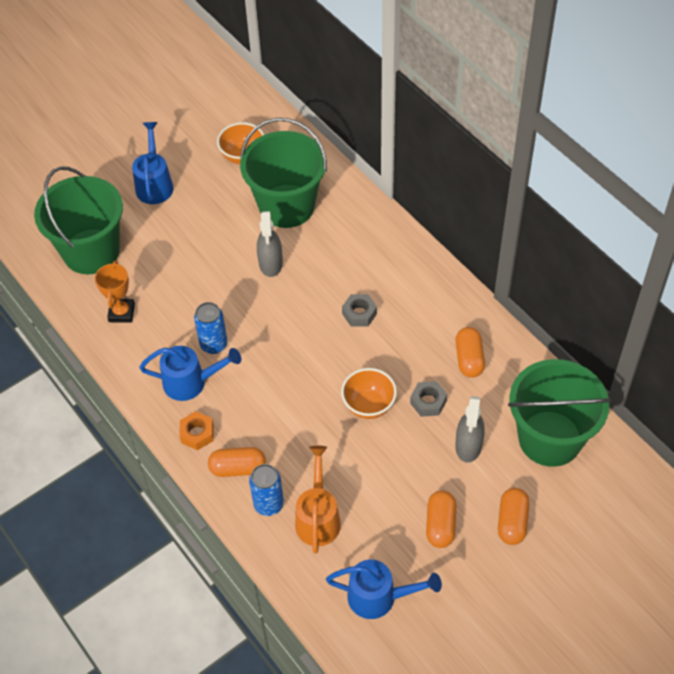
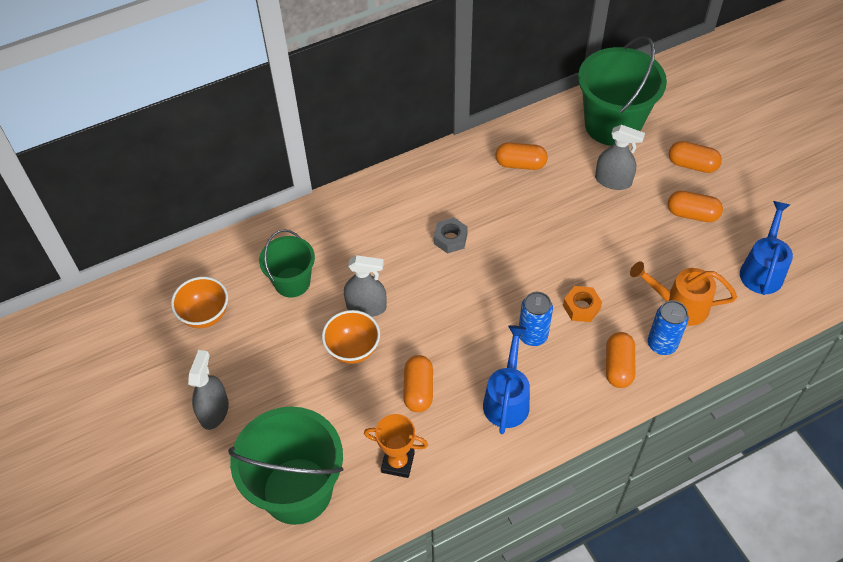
camera: 80 degrees left, 0 degrees up
(154, 184) = (214, 411): blue watering can -> grey spray bottle
(191, 315) = (418, 390): none -> orange capsule
(197, 434) = (573, 399): orange nut -> orange nut (581, 307)
(214, 344) = (462, 372): blue can -> blue can (532, 335)
(287, 206) = (292, 282): green bucket -> green bucket, size x0.58
(369, 405) = (560, 247): orange bowl -> orange bowl (353, 349)
(428, 402) = (562, 201): grey nut -> none

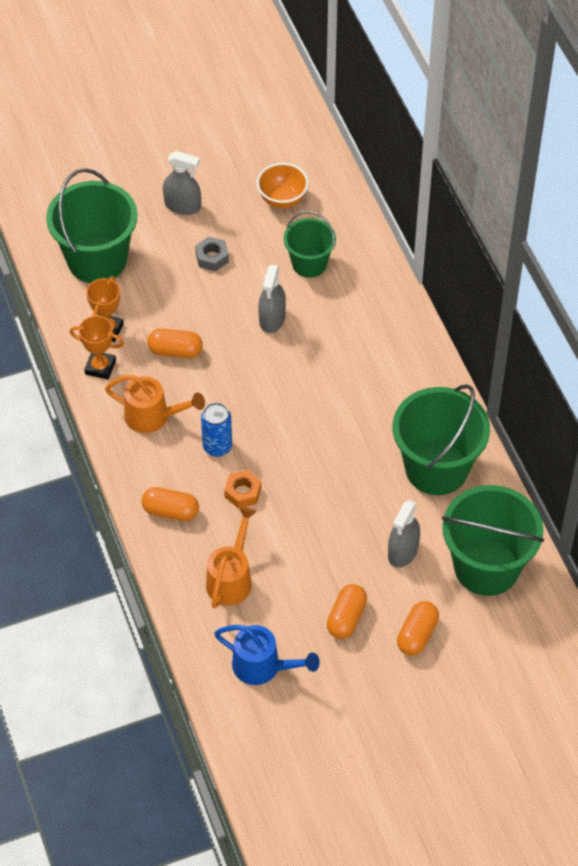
camera: 95 degrees right, 0 degrees up
(353, 349) = (227, 305): orange bowl -> none
(450, 239) = (343, 393): grey nut -> grey nut (212, 257)
(450, 462) = (100, 367): none -> orange trophy
(507, 399) = (153, 417): blue watering can -> orange watering can
(520, 164) = (436, 468): orange capsule -> green bucket
(662, 344) = (188, 553): blue can -> none

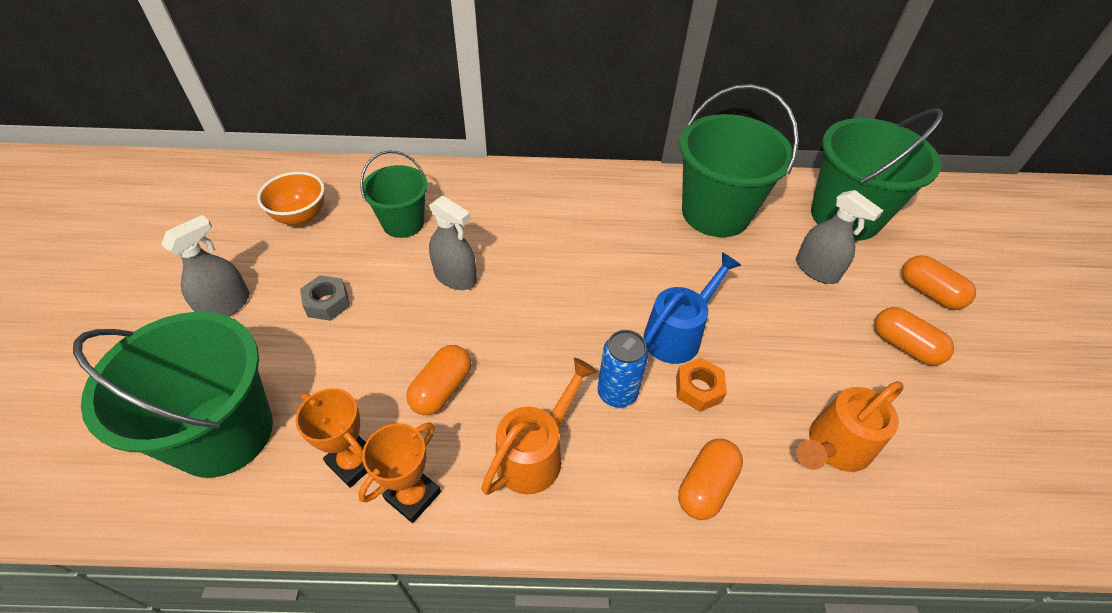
camera: 70 degrees left, 5 degrees down
(231, 578) = (833, 447): orange watering can -> orange watering can turned 75 degrees counterclockwise
(263, 667) = (981, 457): blue watering can -> blue watering can (678, 334)

